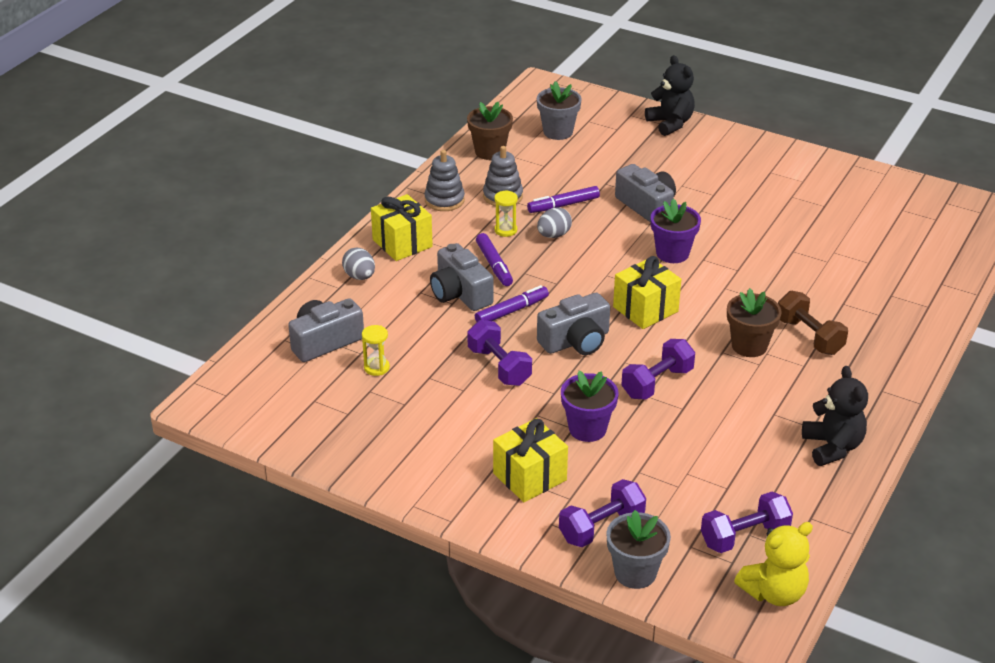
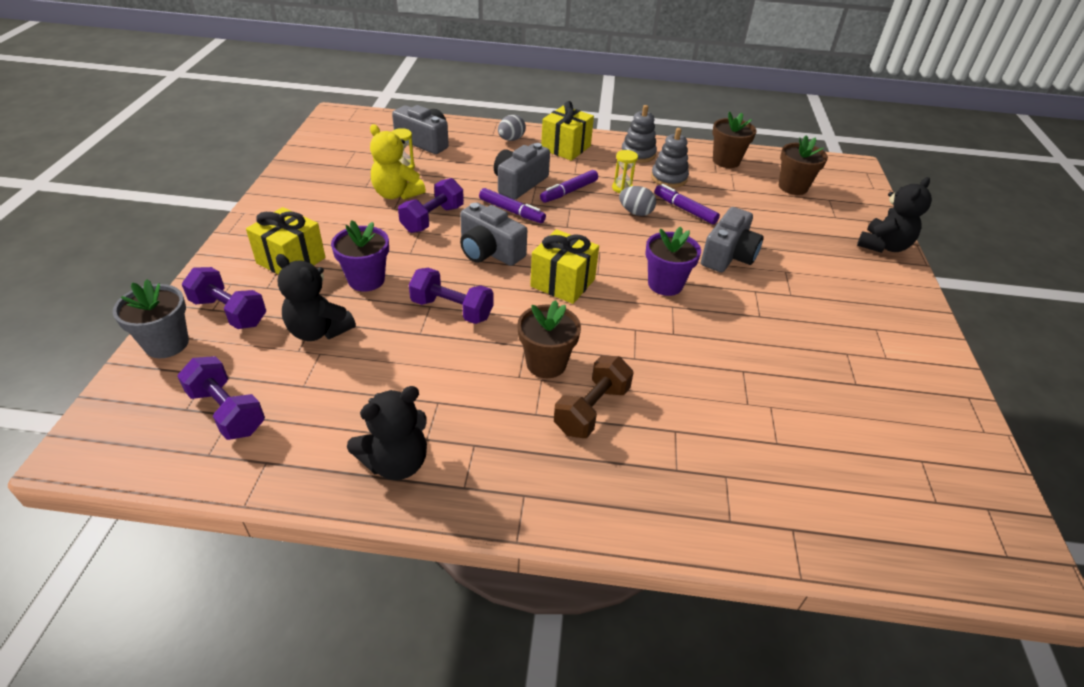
camera: 65 degrees right, 5 degrees up
(558, 132) = (793, 187): grey flower pot -> brown flower pot
(655, 470) = (318, 331): none -> black teddy bear
(774, 593) = (137, 450): yellow teddy bear -> yellow teddy bear (396, 194)

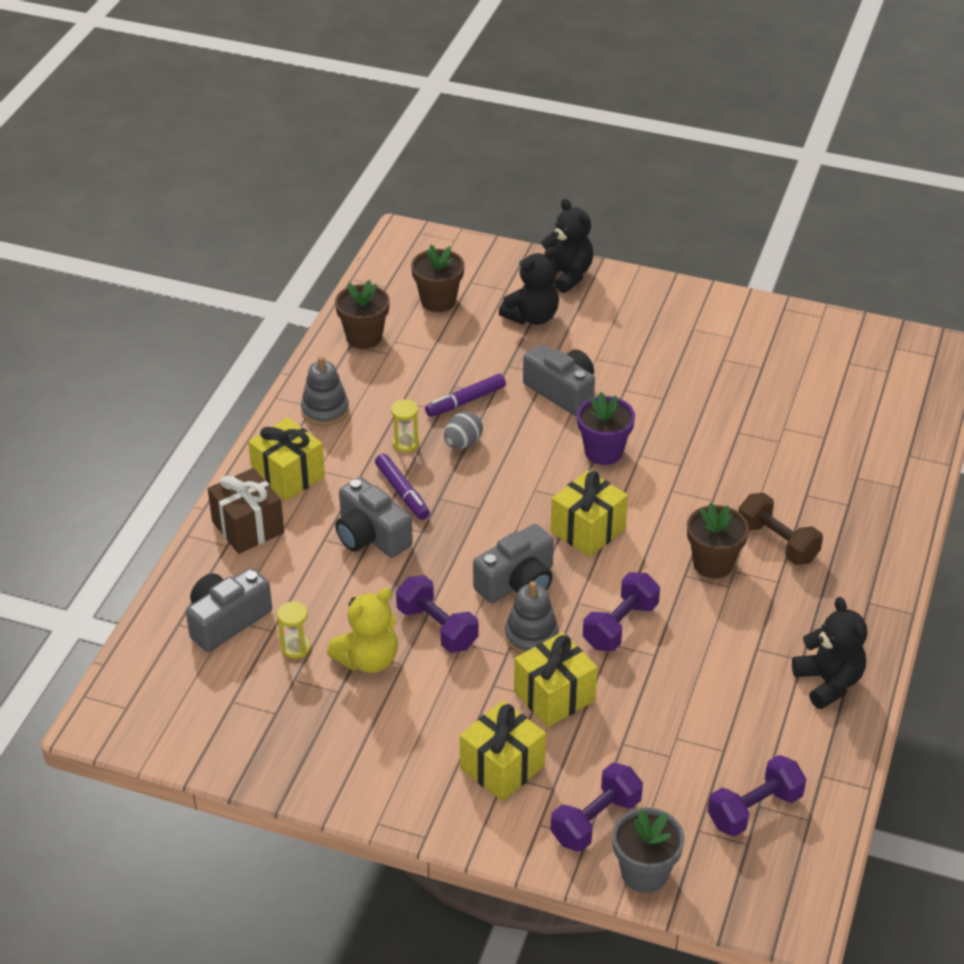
camera: 75 degrees left, 0 degrees up
(318, 331) = (640, 739): black teddy bear -> black teddy bear (532, 317)
(366, 280) = (554, 696): purple flower pot -> yellow gift
(511, 139) = (248, 527): grey egg -> brown gift
(511, 211) = (435, 552): purple marker -> none
(669, 178) = (392, 397): grey stacking toy -> grey stacking toy (531, 636)

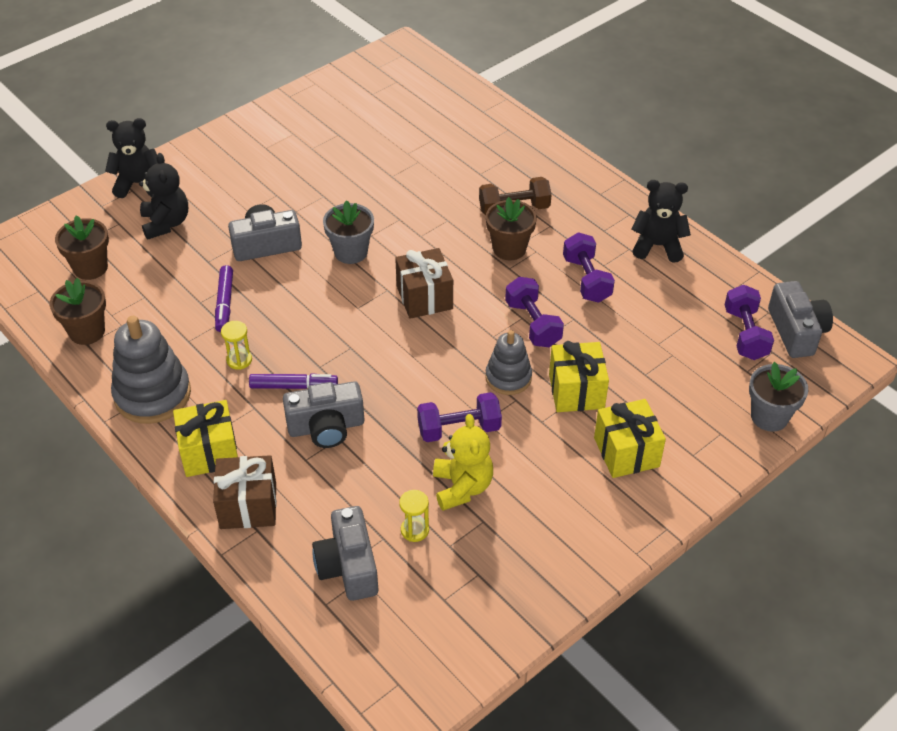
camera: 60 degrees left, 5 degrees up
(325, 411) = (152, 395): grey stacking toy -> grey stacking toy, size x1.62
(463, 443) = (271, 326): grey egg -> none
(517, 582) = (447, 361): grey camera -> grey camera (796, 331)
(588, 530) = (424, 297): yellow gift -> brown gift
(595, 820) = (708, 421): purple dumbbell -> purple dumbbell (586, 279)
(603, 452) = (351, 252): purple flower pot -> grey flower pot

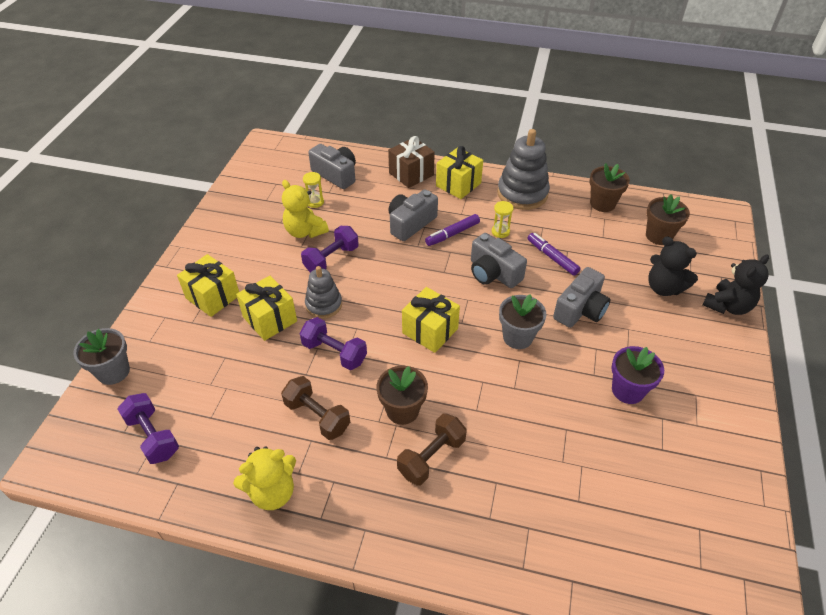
camera: 145 degrees right, 0 degrees up
(312, 174) = (627, 390): none -> purple flower pot
(424, 297) = (430, 331): brown gift -> yellow gift
(586, 279) = (317, 416): purple dumbbell -> brown dumbbell
(657, 246) = (272, 492): black teddy bear -> yellow teddy bear
(796, 331) = (105, 465): grey camera -> grey camera (493, 273)

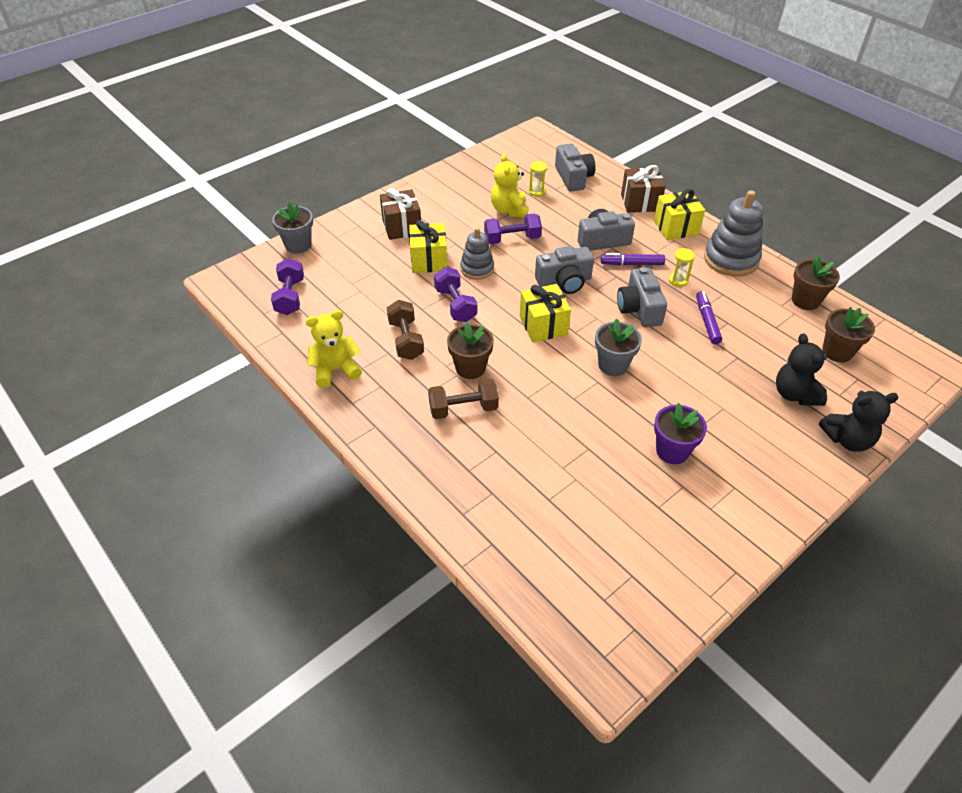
camera: 35 degrees right, 0 degrees up
(213, 297) = (402, 227): yellow gift -> brown gift
(272, 492) = (335, 370): yellow teddy bear -> yellow teddy bear turned 150 degrees clockwise
(580, 309) = (692, 372): grey camera -> grey camera (564, 282)

